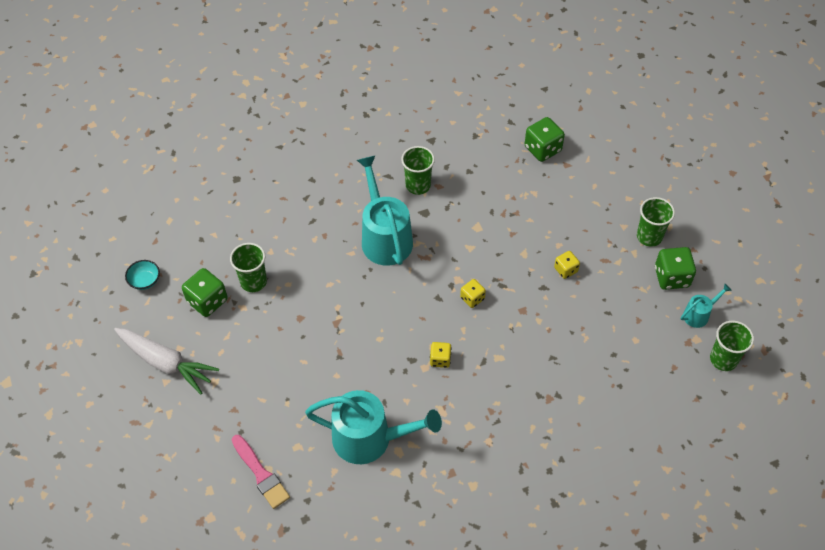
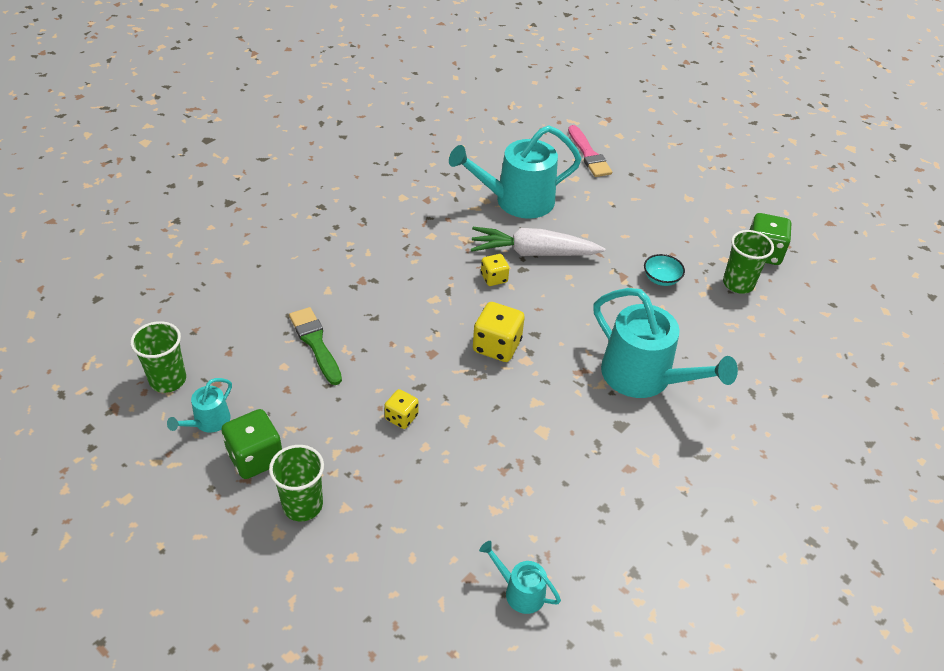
camera: 150 degrees right, 10 degrees down
(145, 281) = (839, 250): turquoise bowl -> turquoise bowl (661, 279)
(166, 363) = (743, 197): white carrot -> white carrot (533, 253)
(261, 474) = (589, 154): pink brush -> pink brush turned 135 degrees counterclockwise
(418, 185) = (655, 458): green cup -> none
(472, 298) = (497, 346): yellow dice -> yellow dice, size x1.68
(542, 149) = (520, 591): green dice -> turquoise watering can
(606, 351) = (315, 343): none -> green brush

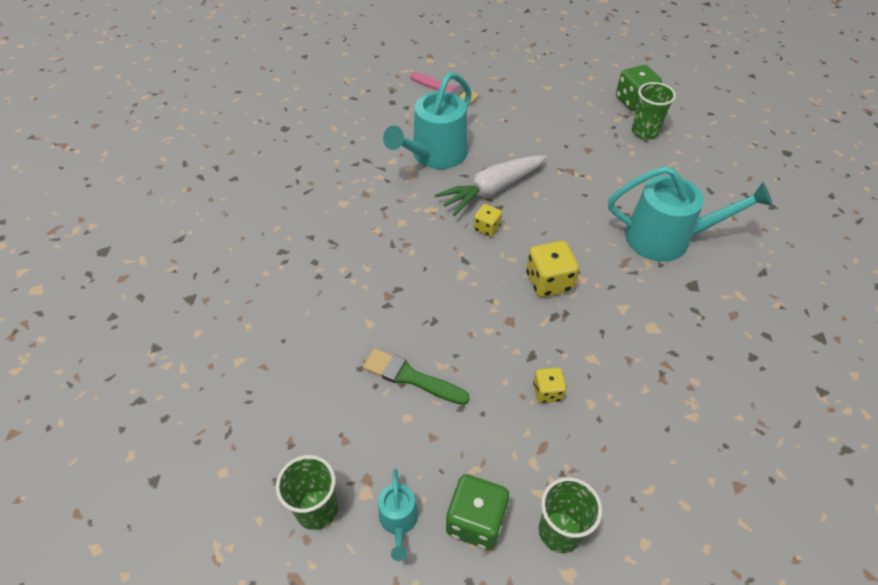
camera: 35 degrees left, 5 degrees up
(520, 591) = (779, 468): turquoise watering can -> none
(661, 279) = (596, 157): turquoise bowl -> none

